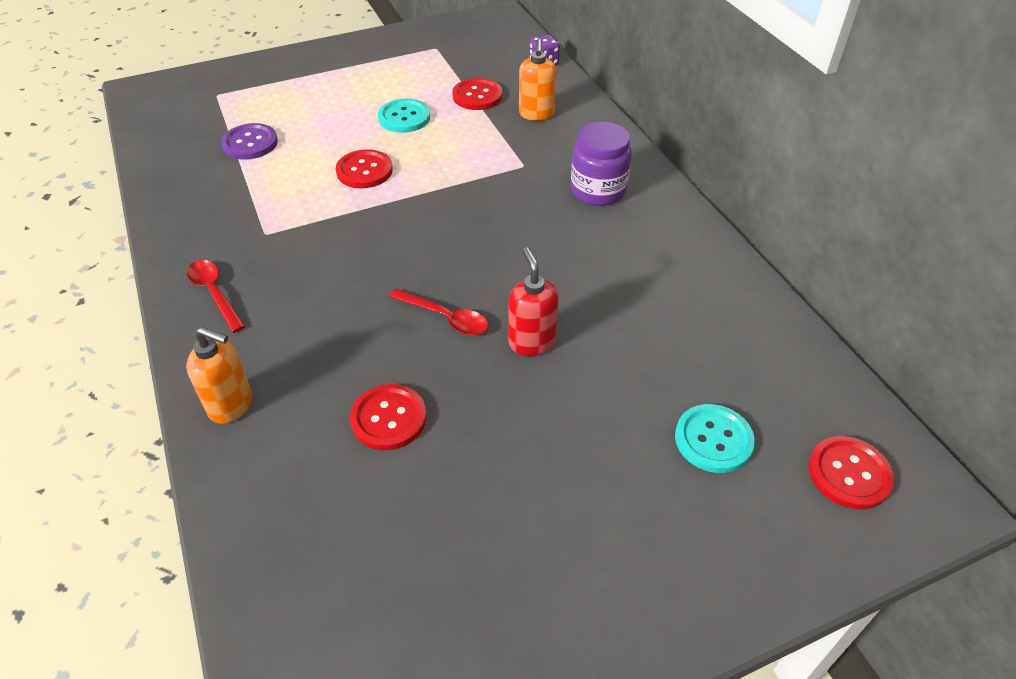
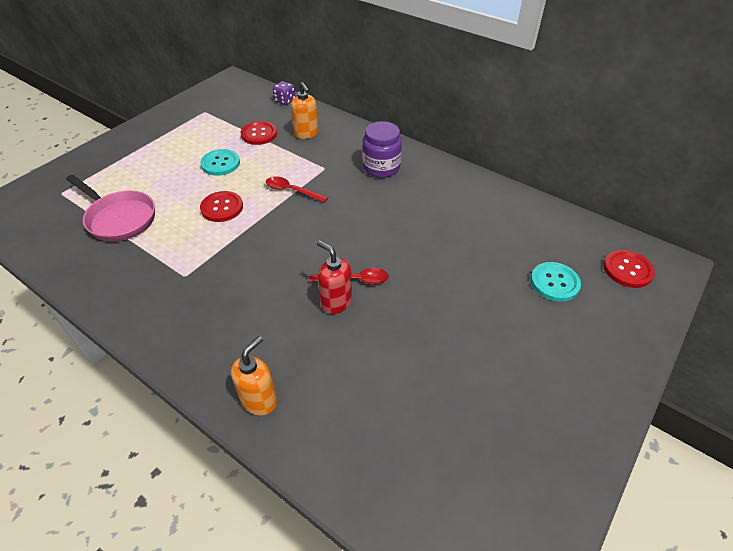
camera: 30 degrees left, 0 degrees up
(214, 293) = (181, 331): red spoon -> red spoon (291, 191)
(231, 405) = (259, 400): orange soap dispenser -> orange soap dispenser turned 45 degrees counterclockwise
(250, 143) = (119, 218): purple button -> pink pan
(389, 418) = (371, 357): red button -> none
(531, 342) = (417, 272): red soap dispenser -> red soap dispenser (336, 302)

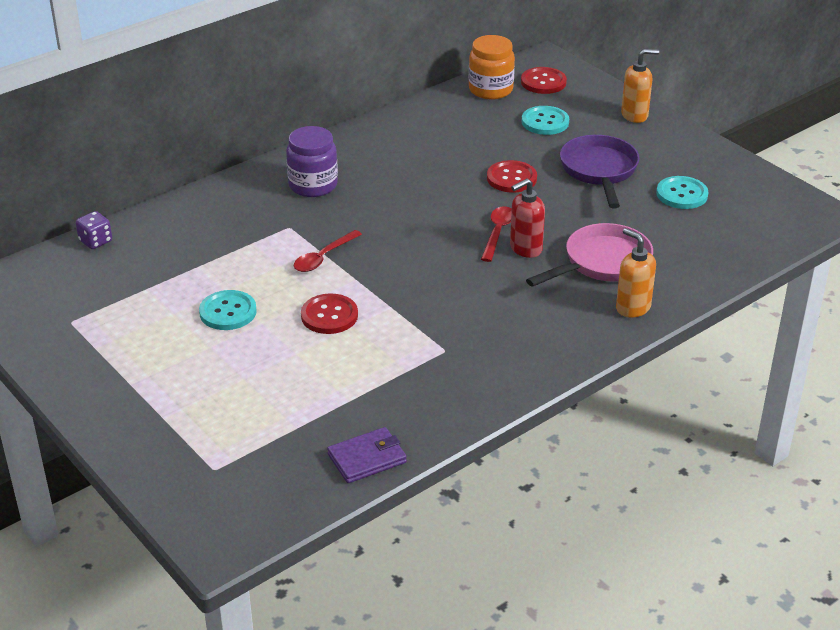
camera: 75 degrees left, 10 degrees down
(59, 258) = (367, 458): none -> purple wallet
(119, 218) = (307, 406): pink pan -> pink pan (602, 263)
(259, 134) = (174, 273): red button -> red button (511, 178)
(306, 134) = (200, 232): orange soap dispenser -> orange soap dispenser (635, 115)
(481, 422) = (682, 194): none -> turquoise button
(490, 339) = (599, 171): none -> purple pan
(585, 236) = (490, 90): none -> orange jar

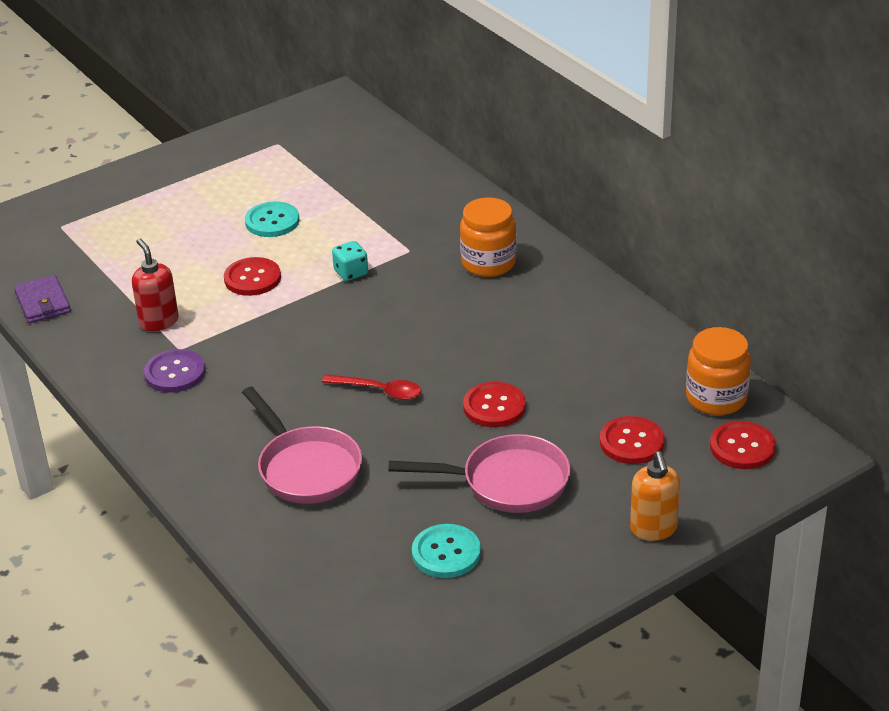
camera: 95 degrees right, 0 degrees up
(95, 241) = (399, 144): purple dice -> none
(313, 185) = (488, 263): purple jar -> orange jar
(323, 257) = (351, 273): red spoon -> turquoise dice
(483, 348) = (175, 373): none -> purple button
(525, 249) = (344, 410): red soap dispenser -> red soap dispenser (159, 321)
(545, 122) = (631, 442): turquoise button -> red button
(599, 171) = (507, 482): purple pan -> pink pan
(632, 307) = (216, 484): orange soap dispenser -> none

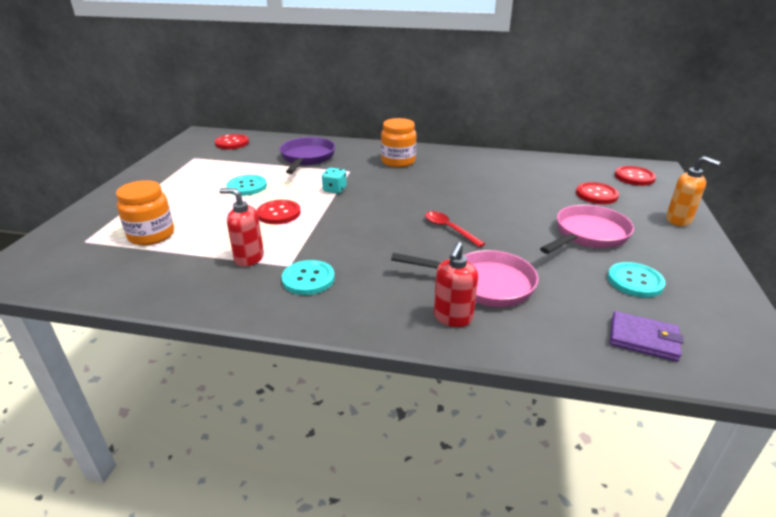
camera: 45 degrees left, 5 degrees down
(43, 302) = (132, 287): purple wallet -> purple wallet (643, 339)
(175, 373) = (308, 279): purple button -> turquoise button
(228, 480) = (453, 318): none -> red soap dispenser
(379, 391) = (449, 229): red spoon -> red spoon turned 105 degrees counterclockwise
(393, 204) = (307, 158): none -> purple pan
(494, 407) = (515, 209): red button -> red button (232, 143)
(716, 398) = (588, 167): orange jar -> orange jar (151, 235)

